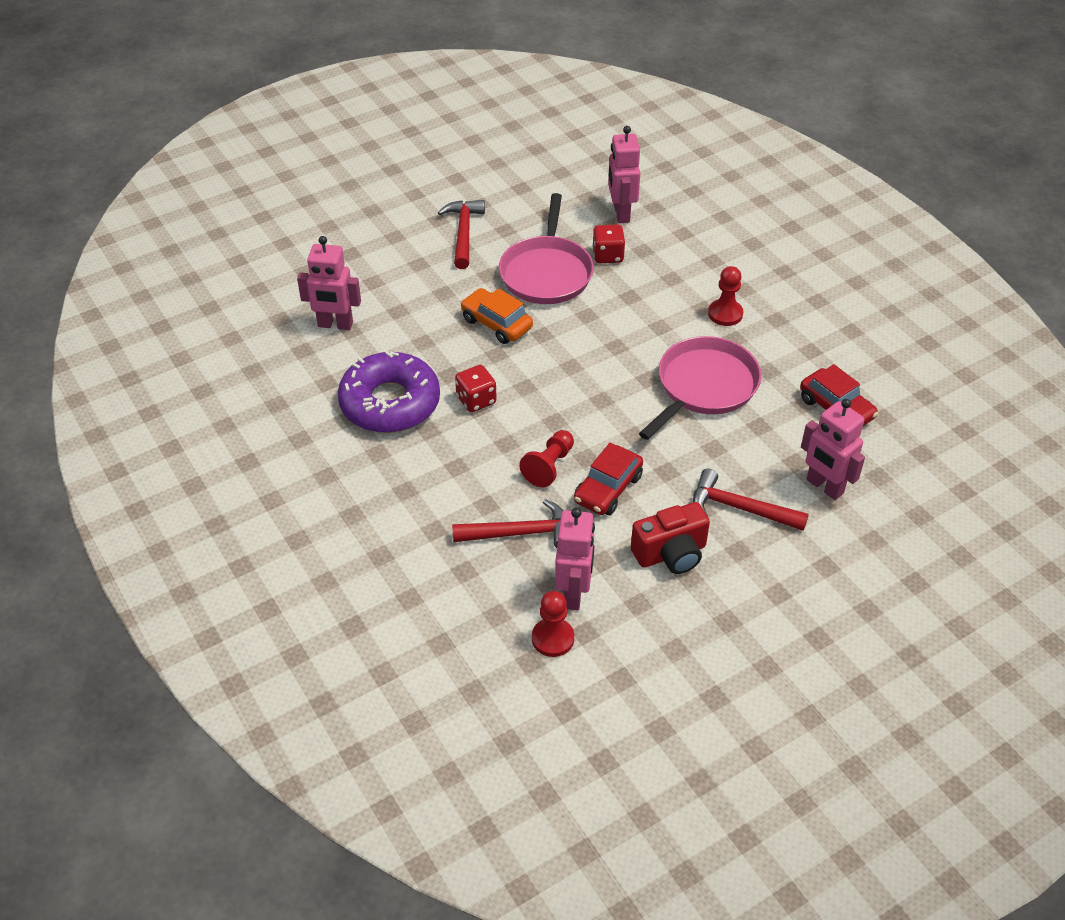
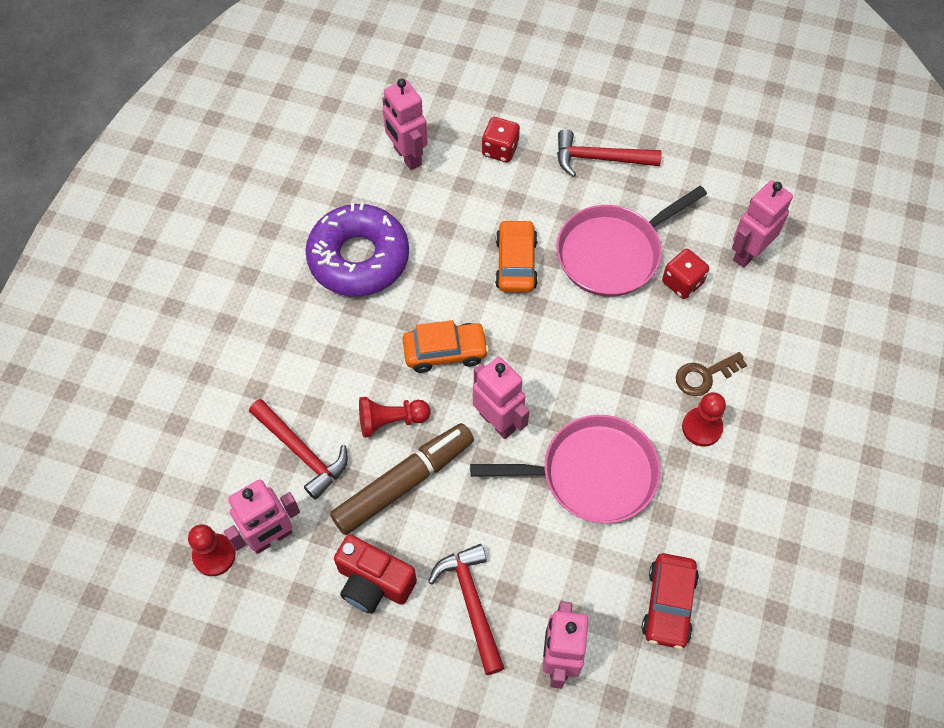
camera: 50 degrees right, 15 degrees up
(463, 233) = (599, 158): red hammer -> red hammer turned 135 degrees counterclockwise
(476, 400) = (416, 314): red dice -> red dice (500, 149)
(525, 403) = (445, 351): none -> orange car
(608, 489) = (404, 483): red car -> brown marker
(612, 409) = (497, 421): none -> pink robot
(688, 289) = (704, 376): none -> brown key

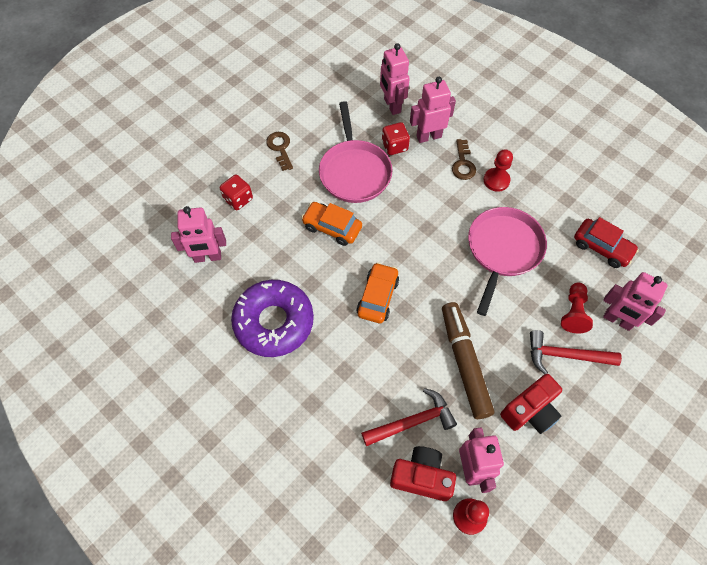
camera: 65 degrees left, 0 degrees up
(239, 486) = (421, 477): none -> red camera
(391, 420) = (414, 352): red pawn -> red pawn (573, 312)
(497, 421) = (444, 287): pink robot -> pink robot (428, 136)
(599, 158) = (280, 148): red hammer -> brown key

